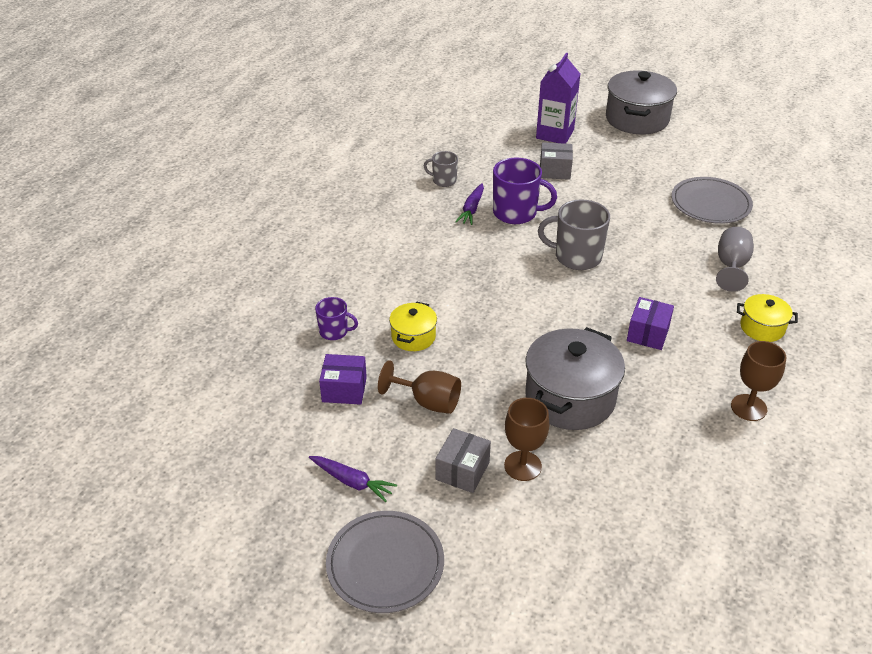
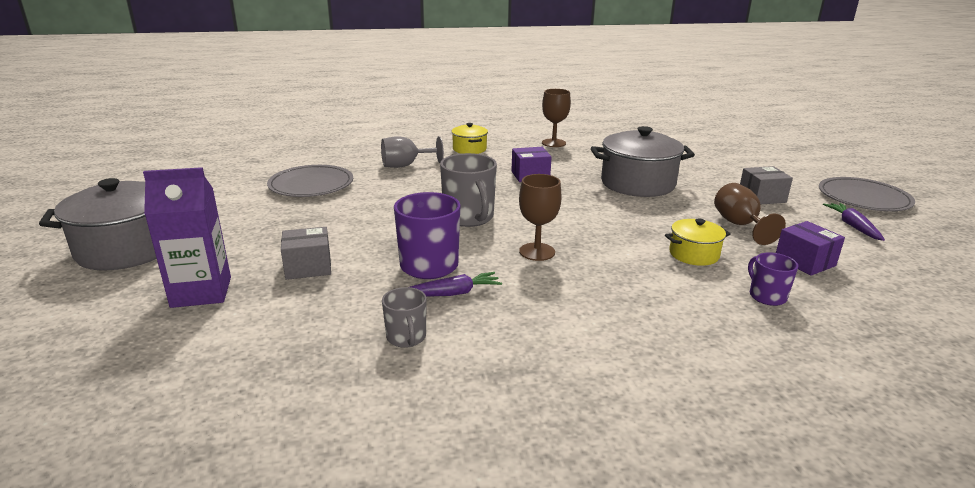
camera: 125 degrees left, 15 degrees down
(523, 466) = (718, 183): brown goblet -> brown goblet (537, 252)
(555, 171) = (308, 267): grey box -> grey box turned 75 degrees counterclockwise

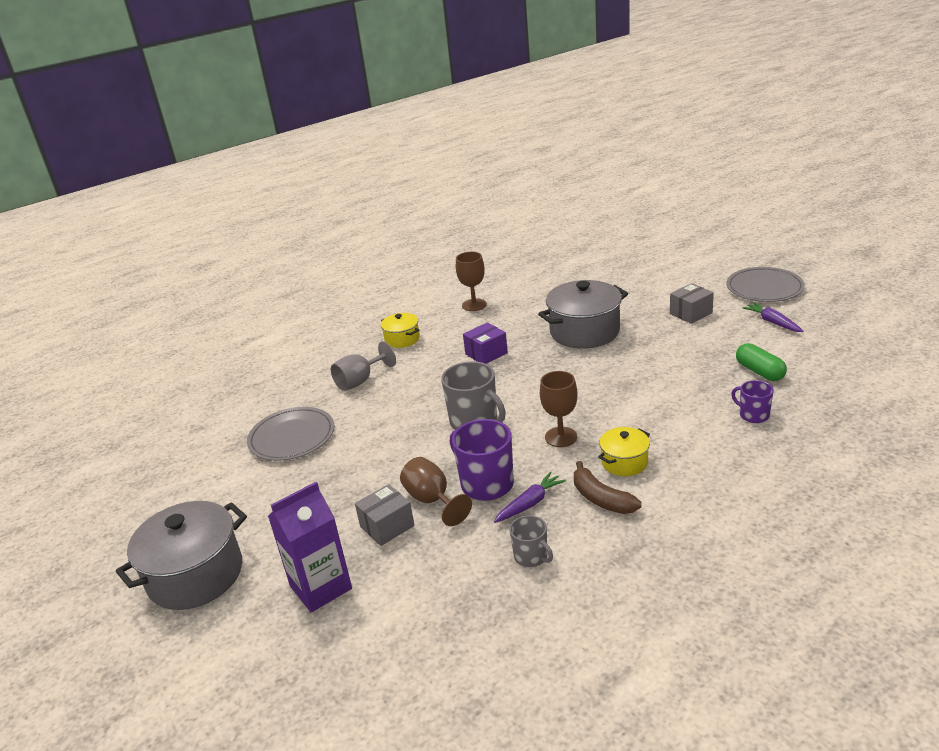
camera: 20 degrees left, 5 degrees up
(527, 313) = (601, 499): none -> brown banana
(693, 254) = (679, 394): yellow pot -> yellow pot (624, 462)
(740, 225) = (693, 351): brown goblet -> brown goblet (432, 500)
(805, 261) = (759, 371): purple box -> green capsule

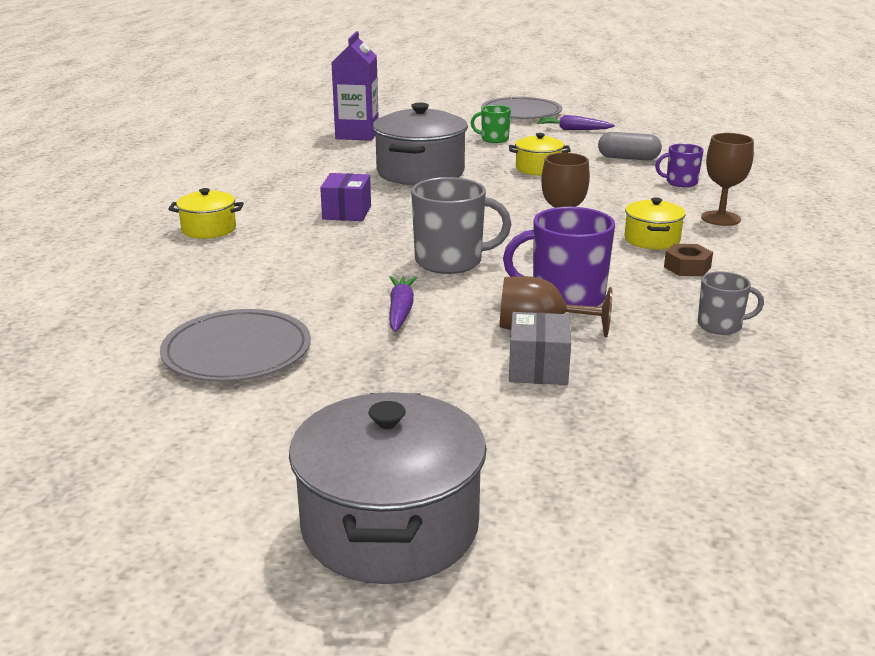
camera: 50 degrees left, 5 degrees down
(321, 587) = (580, 447): purple carton -> purple carton (357, 134)
(360, 381) = (228, 276): grey goblet -> none
(474, 305) = (246, 183): brown goblet -> brown goblet (720, 218)
(530, 503) = (637, 294): purple carrot -> purple carrot (400, 311)
(601, 499) = (687, 267): brown banana -> brown nut
(669, 357) = (538, 168): none -> yellow pot
(691, 313) = (494, 139): grey box -> green mug
(759, 371) = (628, 158): green capsule -> grey capsule

